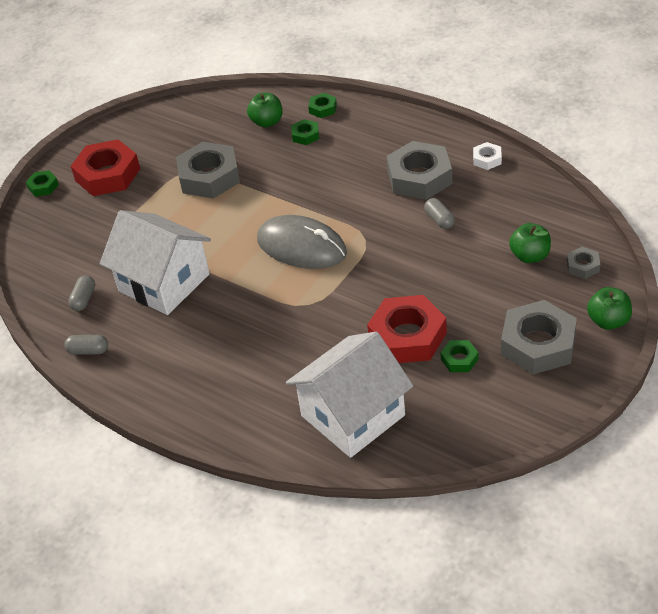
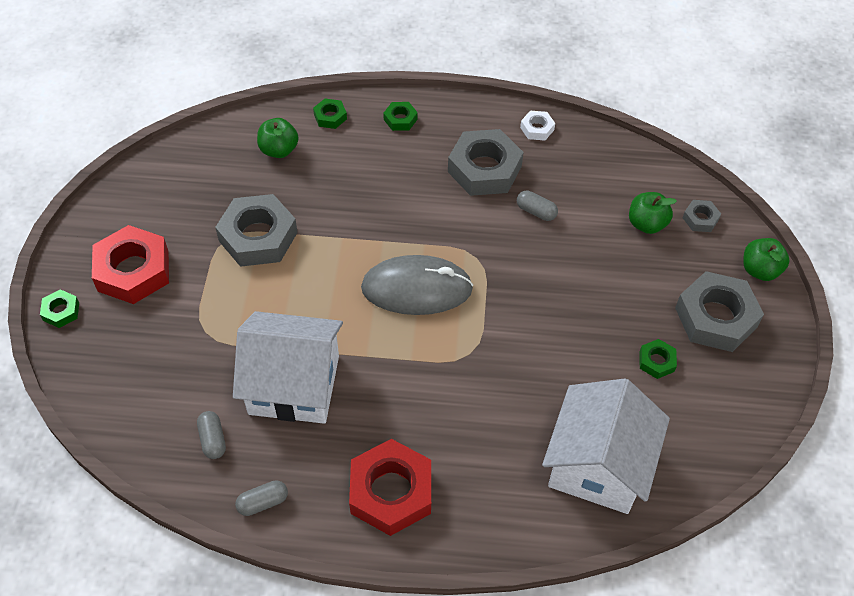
camera: 35 degrees left, 10 degrees up
(305, 135) = (332, 154): green nut -> green nut (400, 119)
(407, 336) = (591, 354): red nut -> red nut (391, 492)

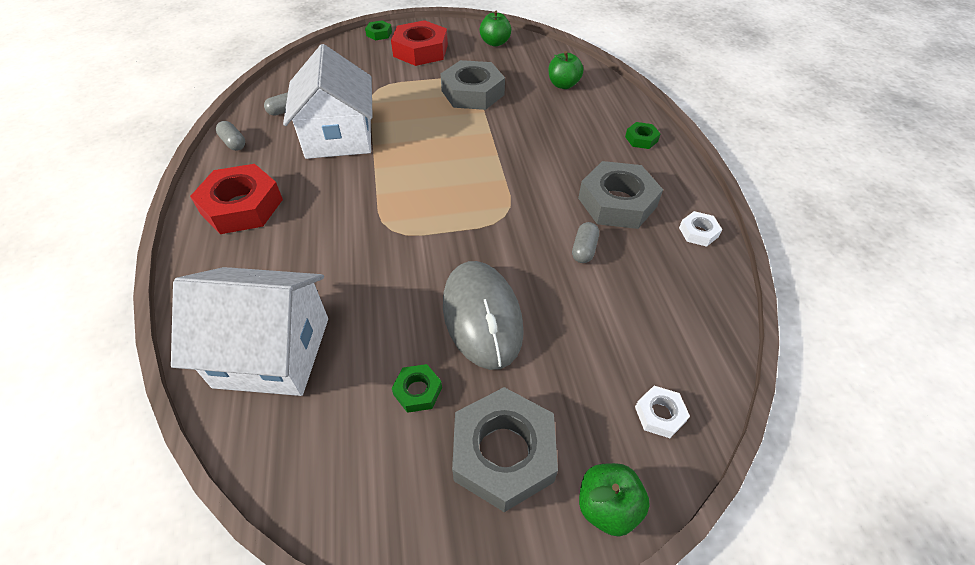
camera: 75 degrees right, 5 degrees down
(330, 117) = (615, 102): green nut -> none
(416, 288) = (453, 183): grey mouse -> grey mouse (482, 316)
(646, 224) = (619, 353): green apple -> green apple (495, 43)
(700, 219) = (660, 414): grey nut -> white nut

